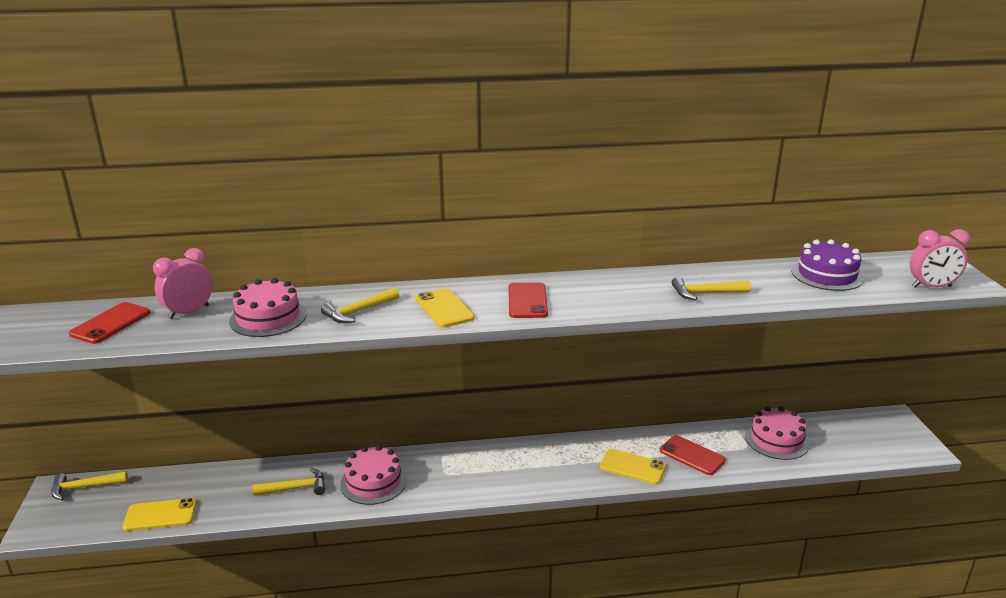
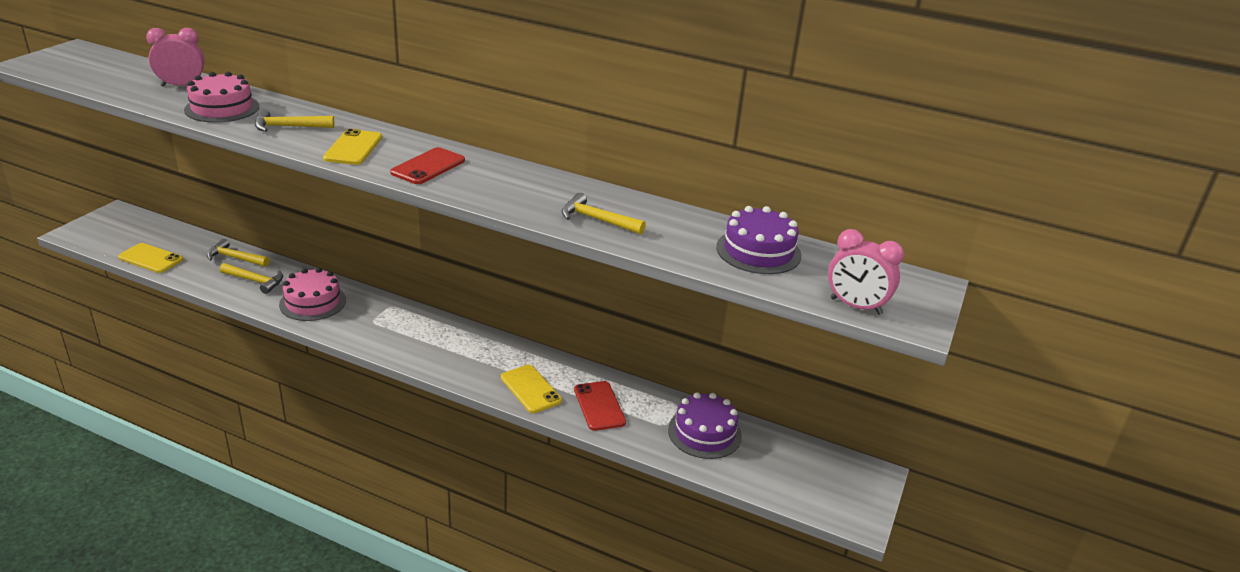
camera: 30 degrees right, 5 degrees up
(84, 487) = (132, 219): yellow hammer -> yellow hammer (235, 258)
(111, 323) = (124, 76): red phone -> none
(776, 440) = (704, 433): pink cake -> purple cake

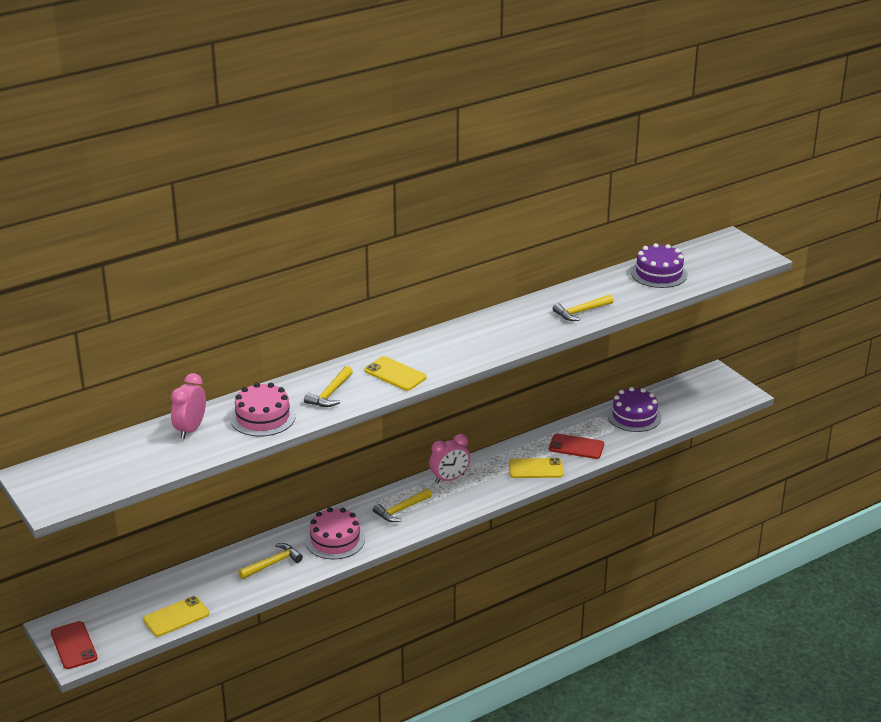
camera: 55 degrees left, 0 degrees up
(235, 258) = (221, 568): yellow hammer -> yellow hammer (401, 510)
(428, 167) = (453, 351): red phone -> red phone (74, 645)
(855, 306) = (735, 267): pink clock -> pink clock (449, 479)

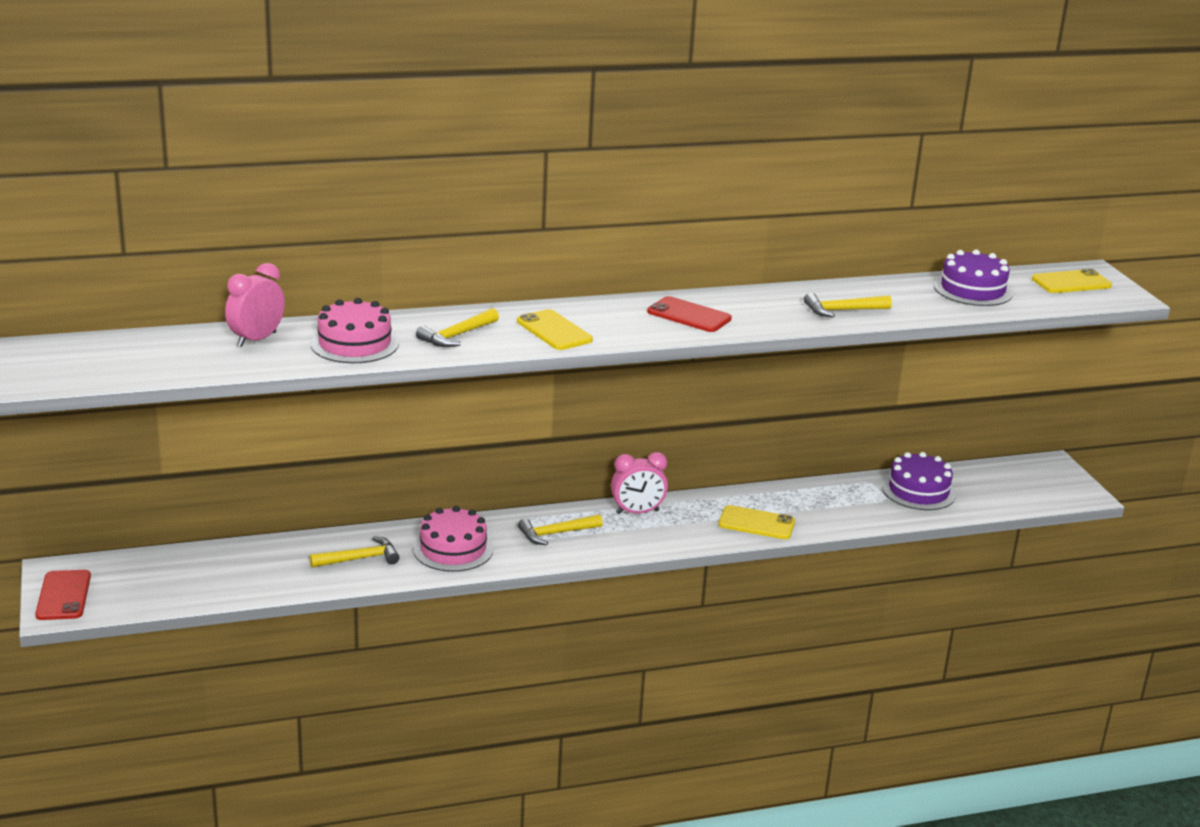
camera: 15 degrees right, 5 degrees down
(176, 617) = (205, 591): yellow phone -> yellow phone (1071, 282)
(576, 447) = (823, 510): red phone -> red phone (689, 315)

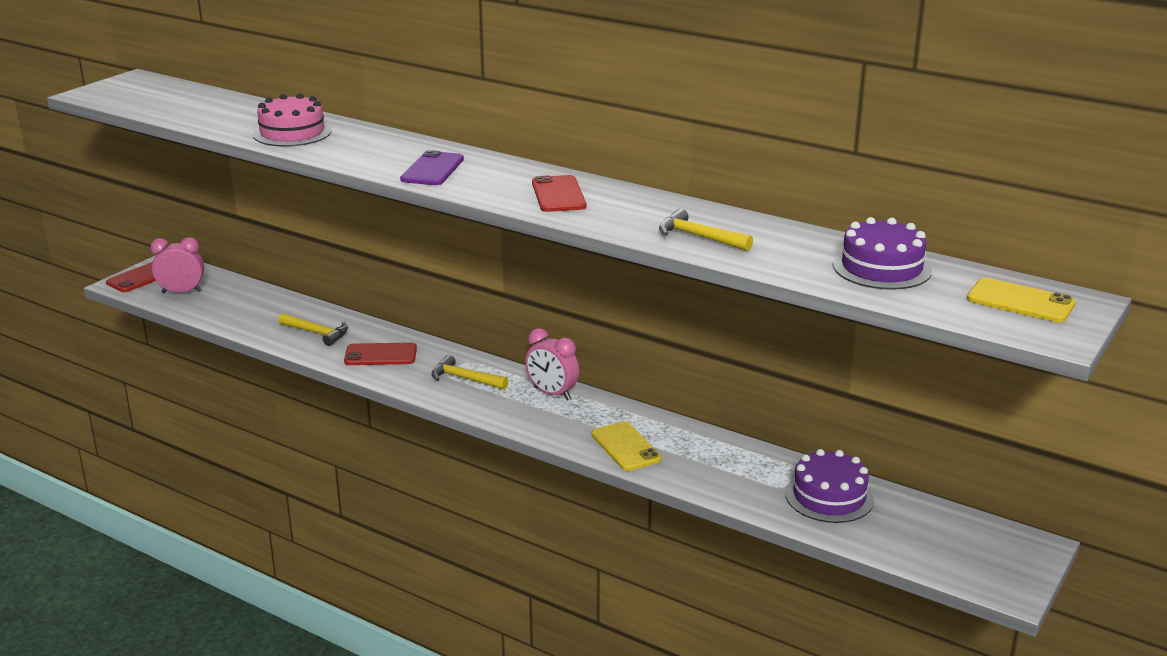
camera: 50 degrees right, 0 degrees up
(256, 339) = (249, 112): pink clock -> pink clock (181, 292)
(453, 549) = (380, 355): pink cake -> red phone
(457, 336) = (363, 150): yellow hammer -> none
(554, 331) = (432, 169): yellow phone -> purple phone

